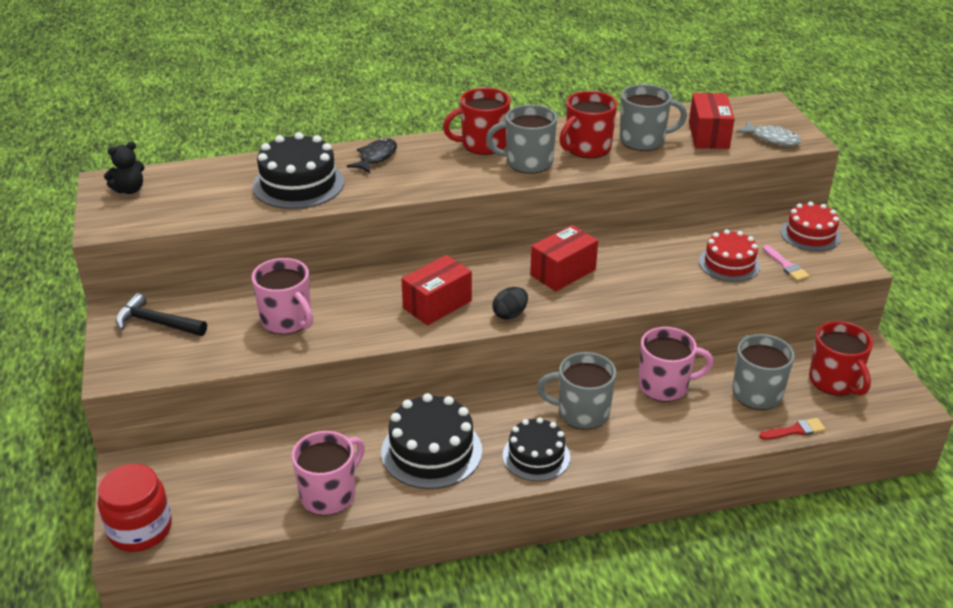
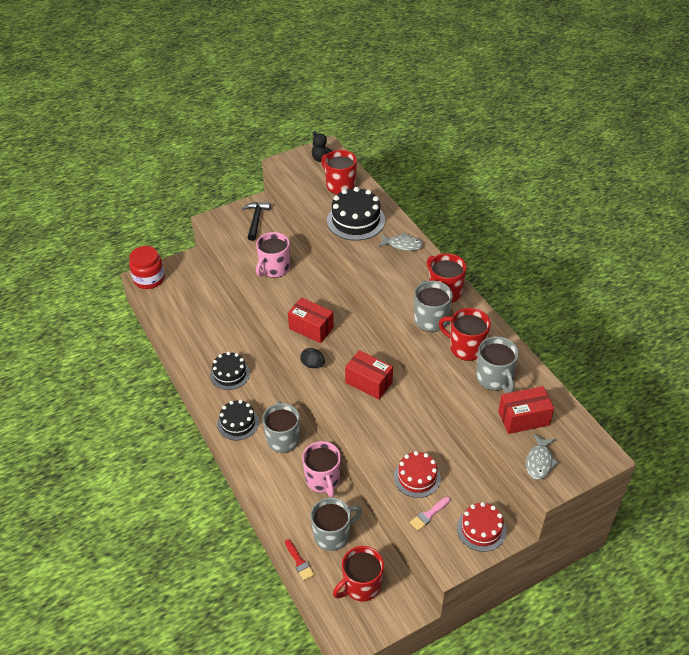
camera: 75 degrees right, 10 degrees up
(208, 184) = (340, 185): none -> red mug
(329, 494) = (187, 340): pink mug -> none
(376, 157) = (402, 245): black fish -> grey fish
(431, 451) = (230, 374): black cake -> black cake, size x0.67

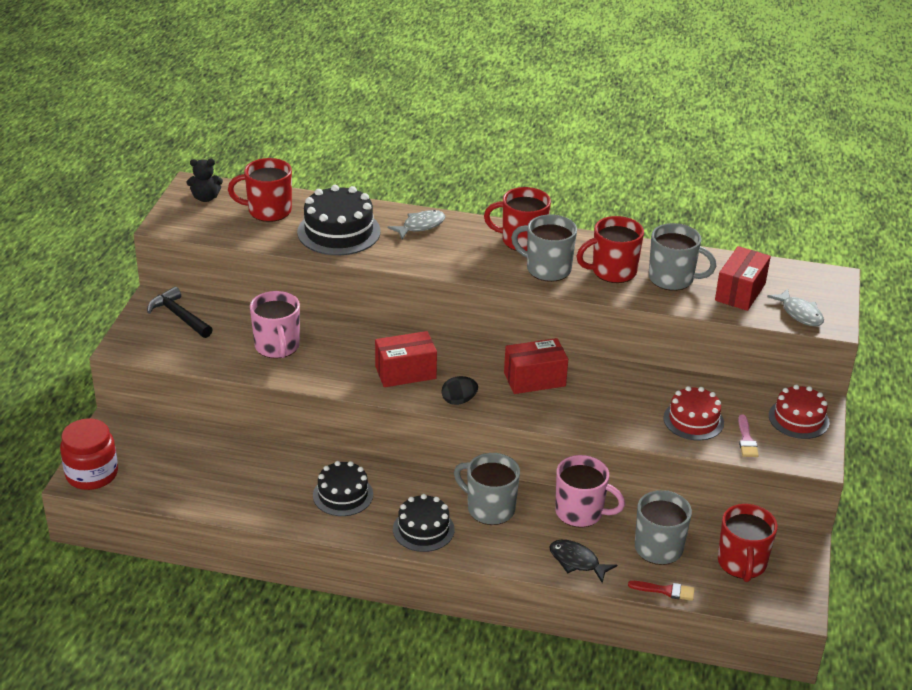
camera: 50 degrees left, 10 degrees down
(281, 505) = (577, 561): none -> black fish

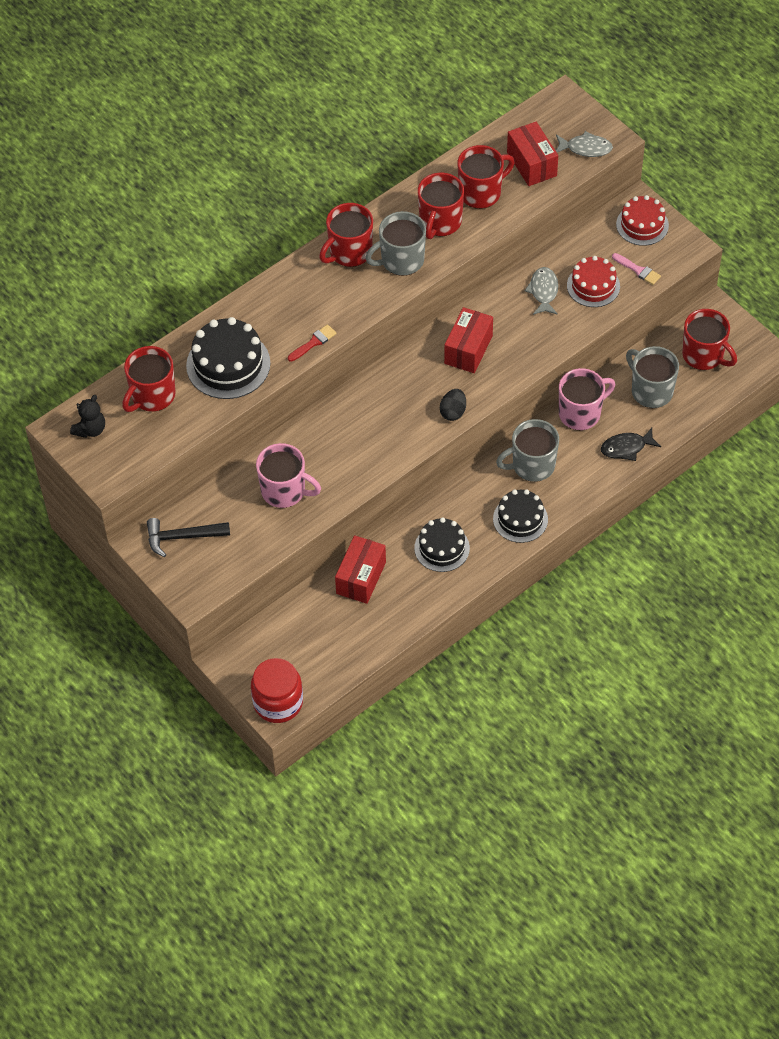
camera: 50 degrees left, 20 degrees up
(405, 372) = (390, 425): red box -> red box (361, 578)
(420, 226) = (269, 305): grey fish -> grey fish (543, 291)
(665, 591) = (693, 416): red brush -> red brush (313, 342)
(672, 279) = (481, 192): grey mug -> red mug

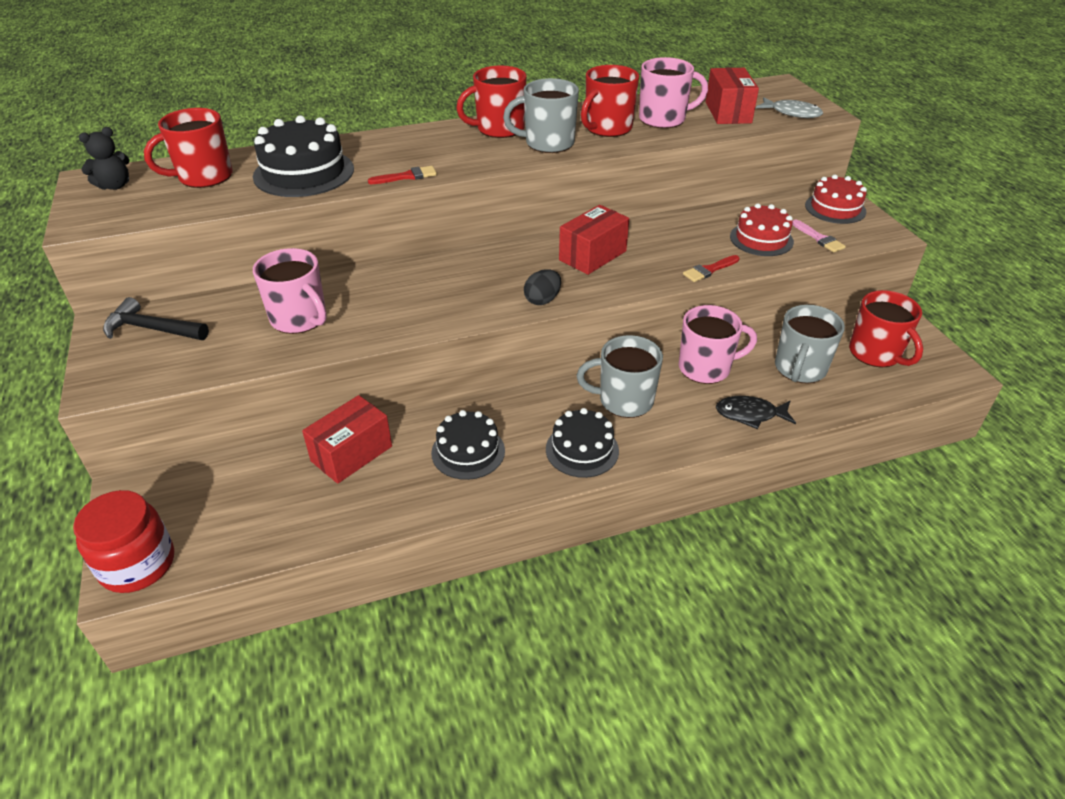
camera: 20 degrees right, 15 degrees down
(481, 192) = (663, 119): red mug -> pink mug
(543, 291) = (702, 231): grey fish -> none
(564, 337) = (709, 270): none -> red brush
(651, 391) = (799, 369): grey mug -> grey mug turned 135 degrees counterclockwise

